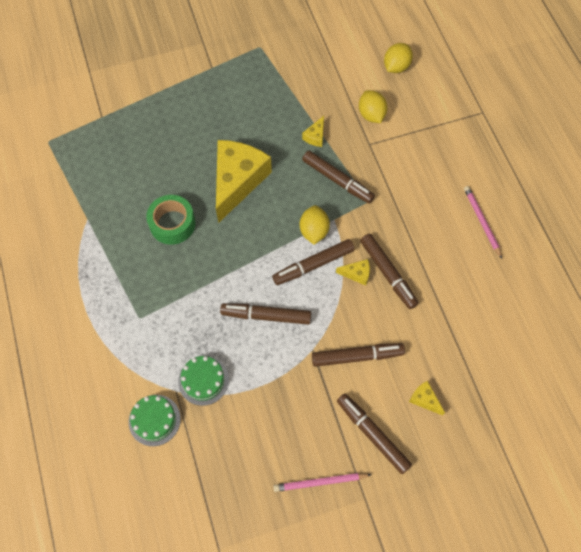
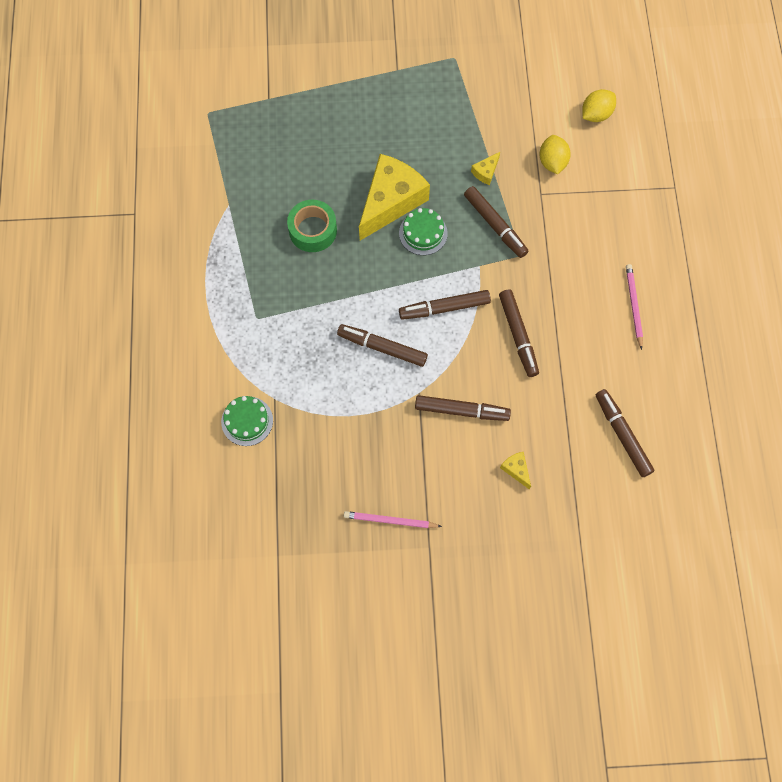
camera: 15 degrees right, 5 degrees up
(203, 380) = (303, 395): green cake -> green cake (423, 233)
(314, 231) = (455, 273): yellow lemon -> none
(357, 274) = (486, 328): yellow cheese -> none
(373, 435) = (454, 490): brown marker -> brown marker (622, 435)

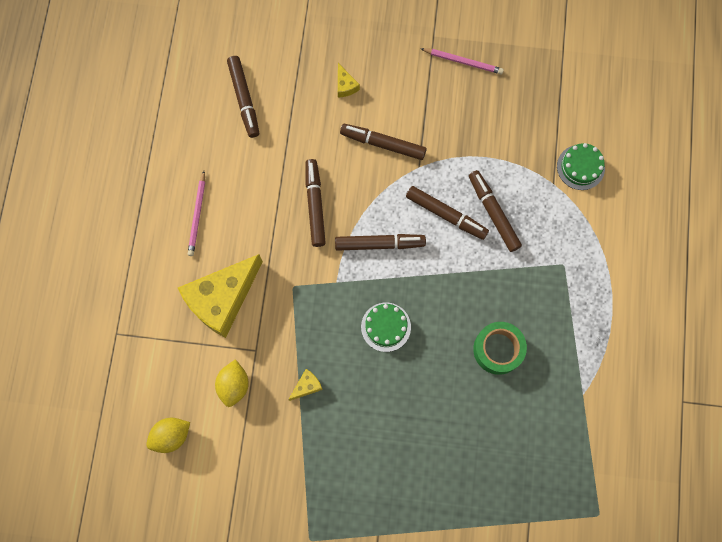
camera: 170 degrees left, 5 degrees up
(391, 201) = (412, 369): yellow cheese -> yellow cheese (222, 299)
(495, 225) = (311, 323): brown marker -> brown marker (493, 213)

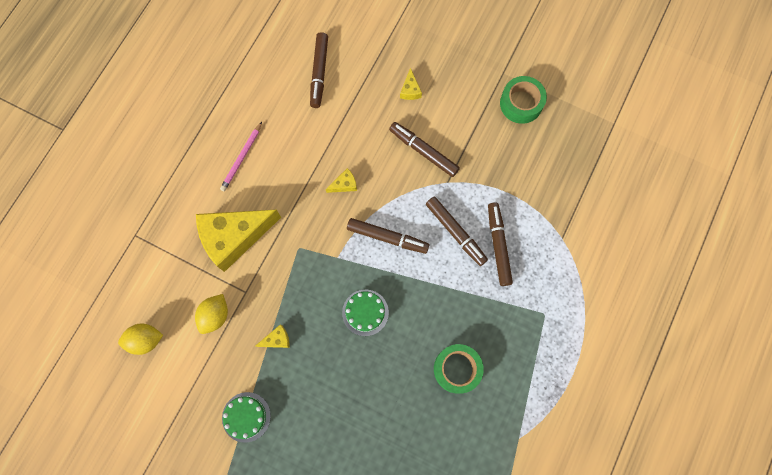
camera: 20 degrees right, 0 degrees up
(315, 205) = (344, 184): brown marker -> yellow cheese
(463, 61) = (521, 103): pink pencil -> green tape
(580, 167) = (592, 232): green cake -> green cake (246, 417)

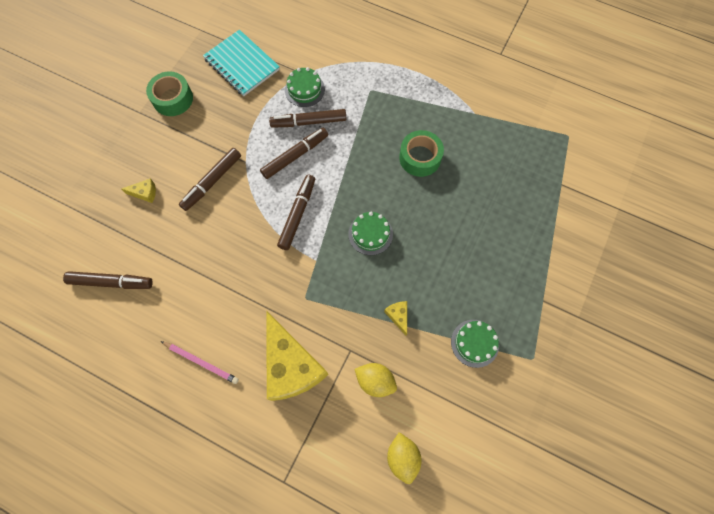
camera: 90 degrees left, 5 degrees down
(344, 184) = (240, 254): yellow cheese -> none
(540, 239) = (304, 89): none -> green cake
(570, 170) = (242, 64): none -> turquoise notebook

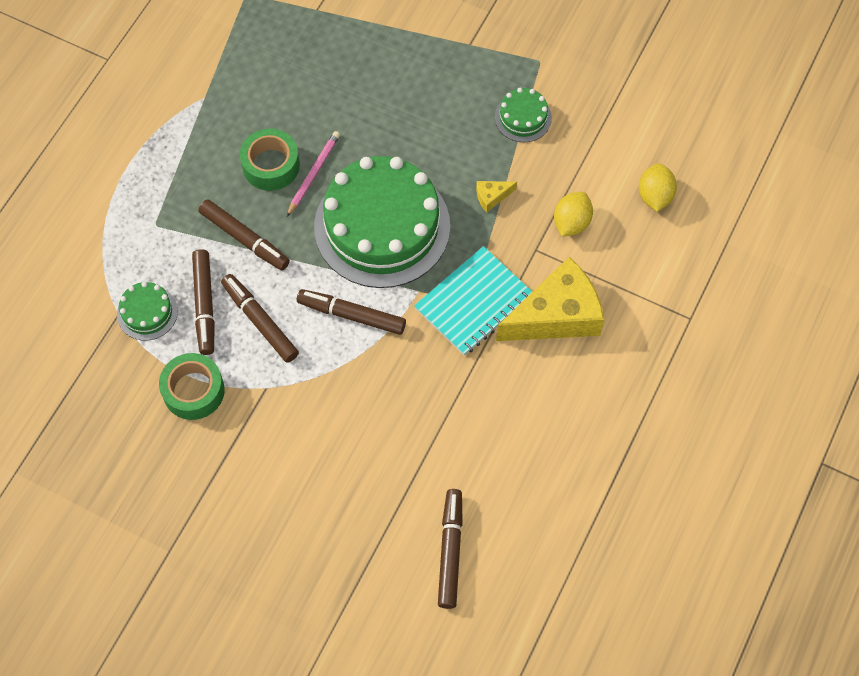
camera: 90 degrees left, 5 degrees down
(145, 193) = (312, 523): yellow cheese -> none
(173, 99) = (148, 502): green tape -> green tape (193, 391)
(201, 362) = (556, 421): pink pencil -> pink pencil (313, 174)
(212, 181) = (297, 430): brown marker -> brown marker (244, 238)
(242, 64) = (92, 404): turquoise notebook -> turquoise notebook (474, 302)
(370, 234) = (382, 226): green cake -> green cake, size x2.31
(402, 457) = (654, 196): yellow lemon -> yellow lemon turned 75 degrees counterclockwise

